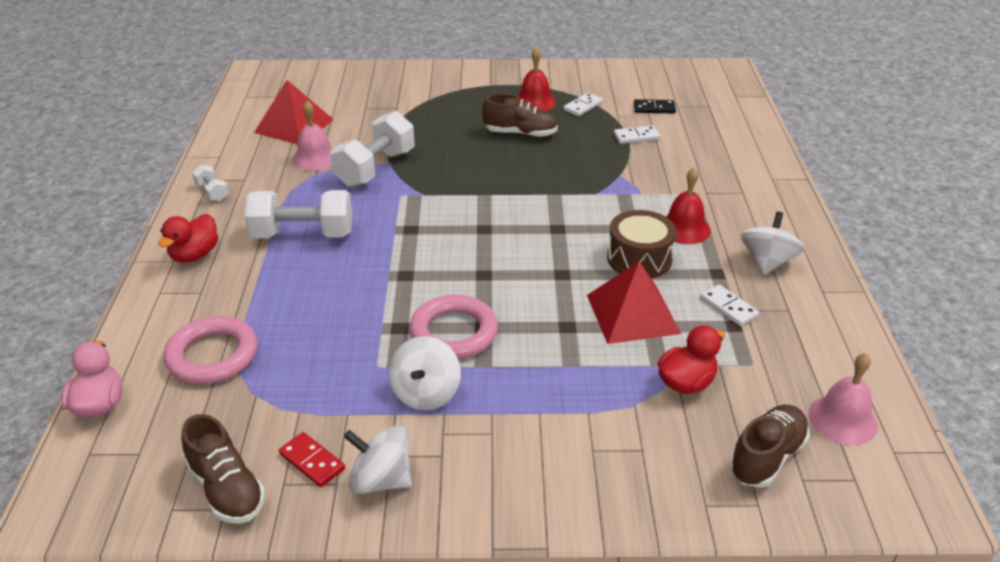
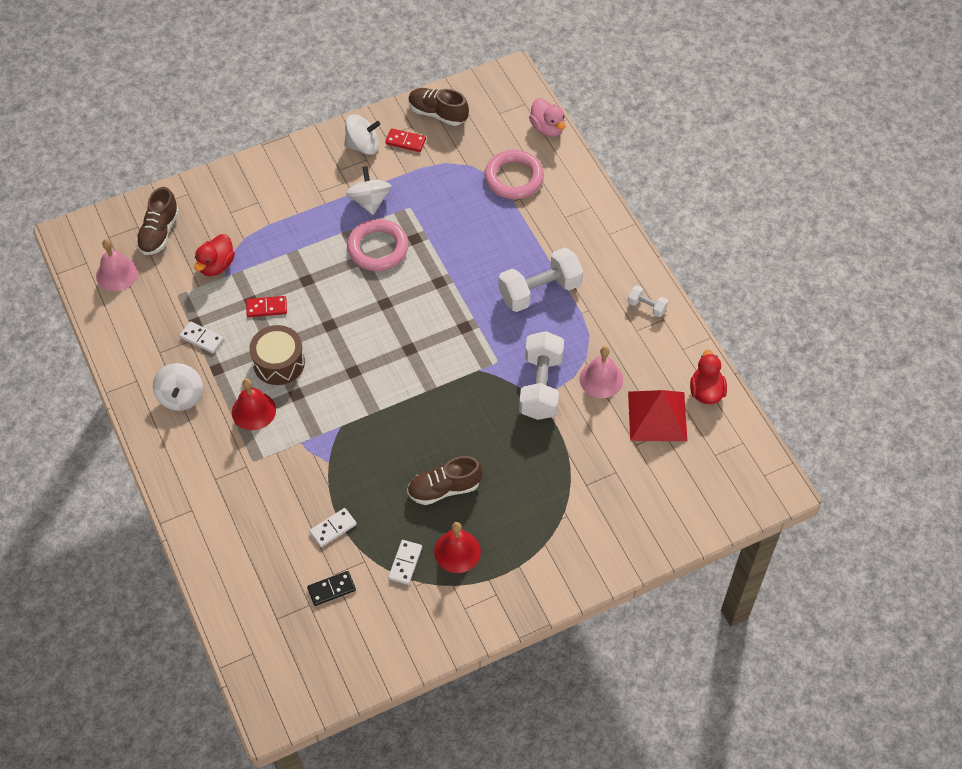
camera: 155 degrees right, 20 degrees up
(195, 255) = (598, 244): red duck -> red duck (706, 391)
(633, 314) = (266, 307): red pyramid -> red domino

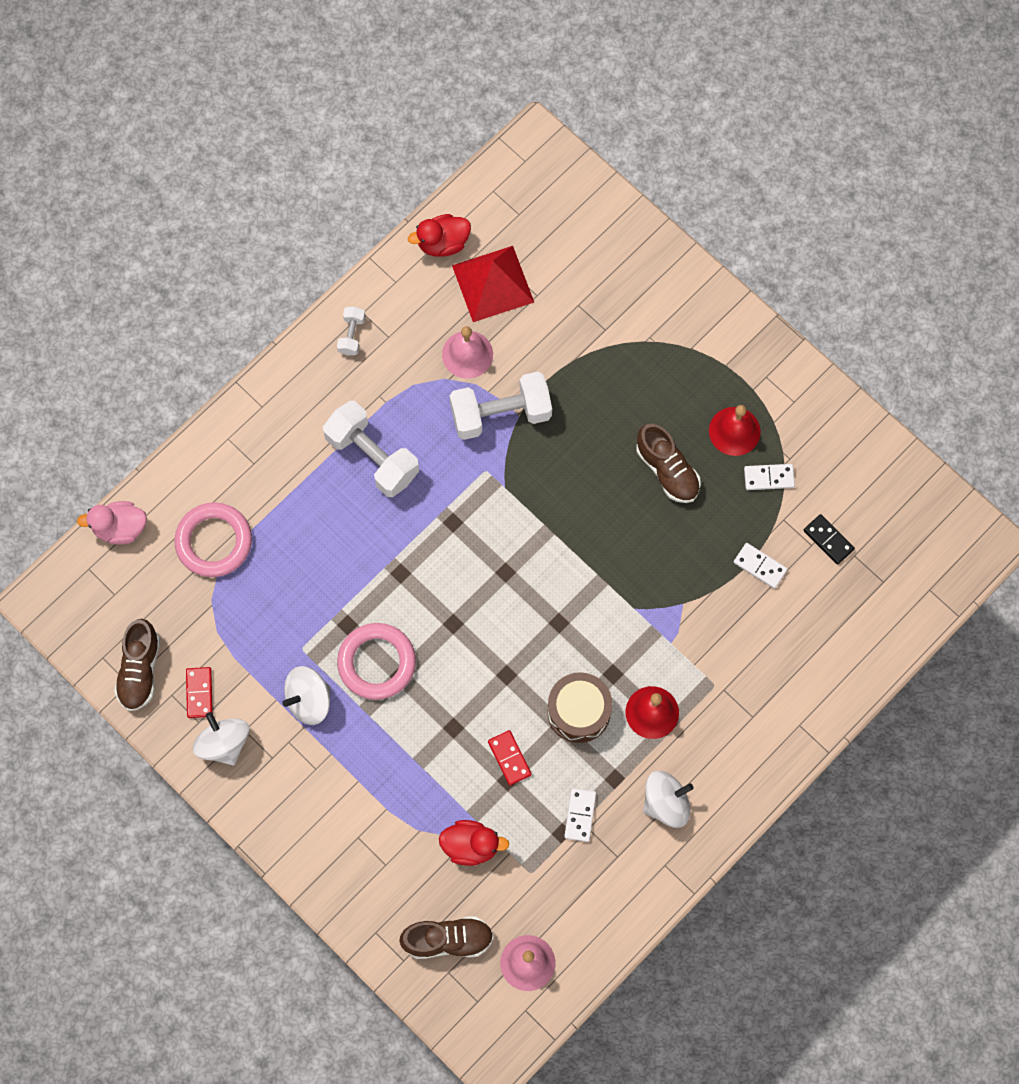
camera: 110 degrees left, 15 degrees up
(547, 128) = (120, 528): pink duck -> pink duck turned 135 degrees counterclockwise

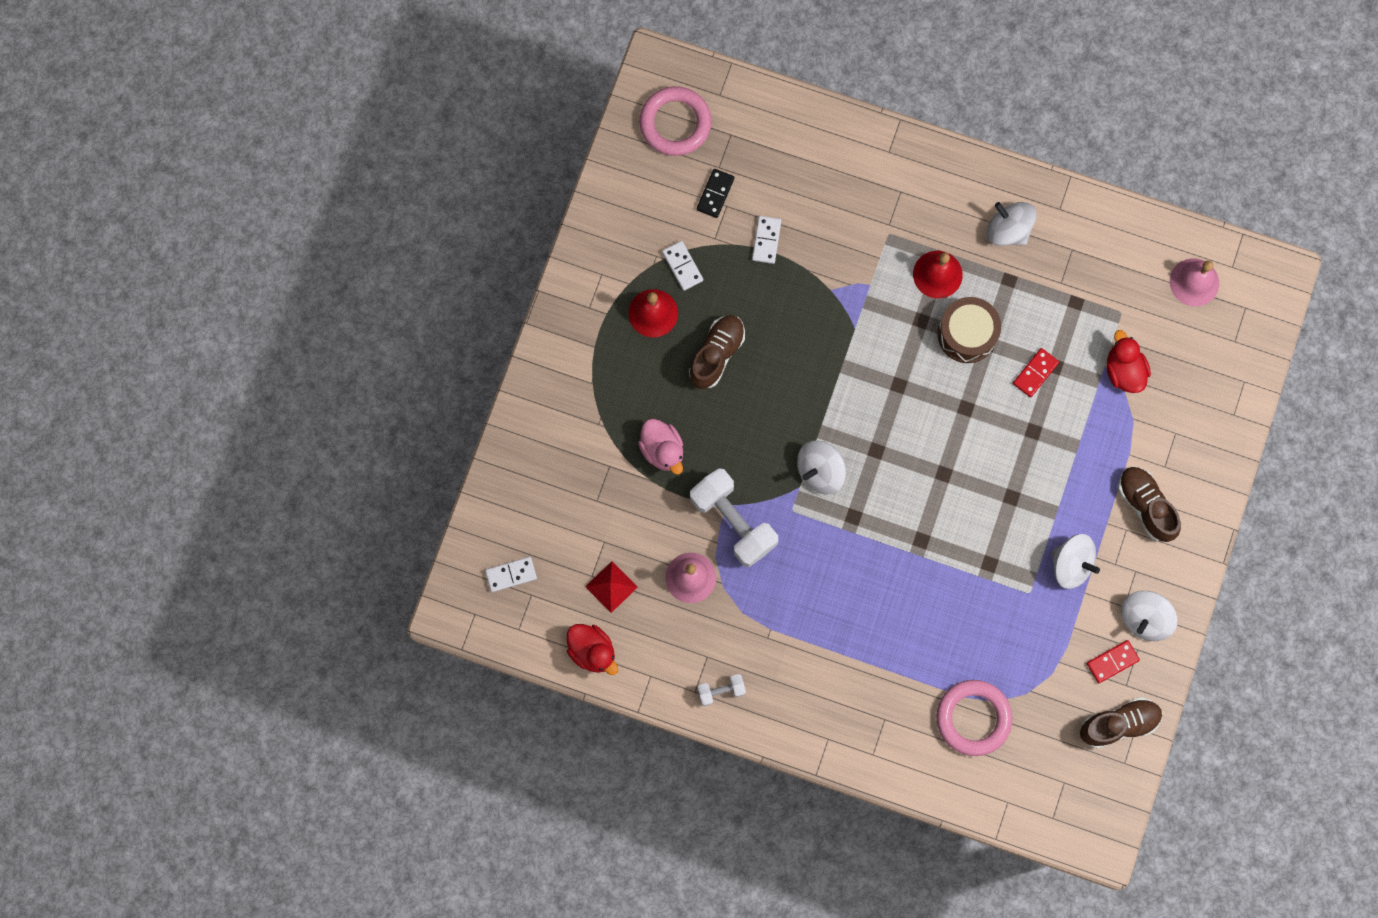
camera: 115 degrees left, 5 degrees up
(120, 528) = (1002, 809): pink duck -> pink duck (662, 450)
(372, 456) = (827, 616): white dumbbell -> none
(376, 662) = (1010, 522): pink ring -> pink ring (675, 123)
(448, 940) = (1209, 353): brown shoe -> brown shoe (1145, 506)
(493, 284) = (611, 586): red pyramid -> red pyramid, size x0.57
(510, 512) = (820, 471): none -> white spinning top
(580, 815) = (1053, 294): white domino -> white domino (511, 575)

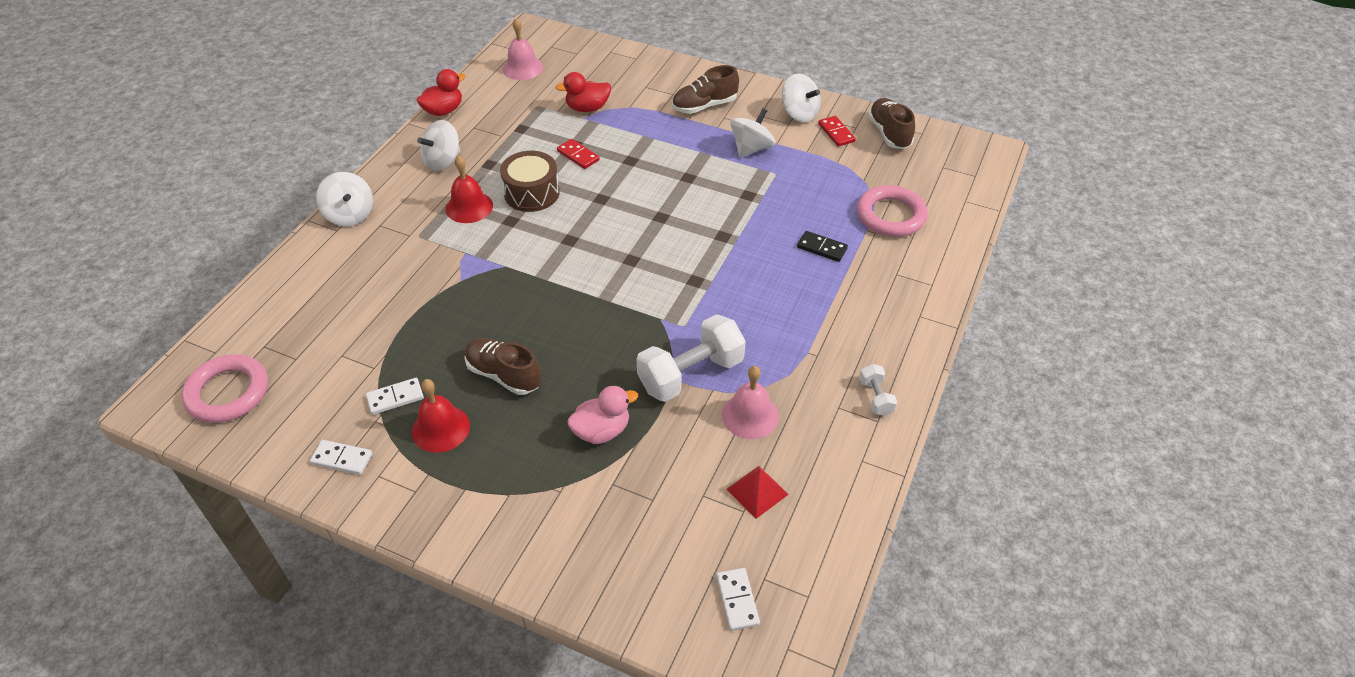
camera: 85 degrees left, 30 degrees down
(592, 651) = (834, 516): red duck -> red duck (443, 111)
(715, 194) = (324, 363): black domino -> black domino (822, 248)
(766, 240) = (392, 325): white domino -> white domino (342, 459)
(820, 471) = (646, 302): white spinning top -> white spinning top (350, 215)

